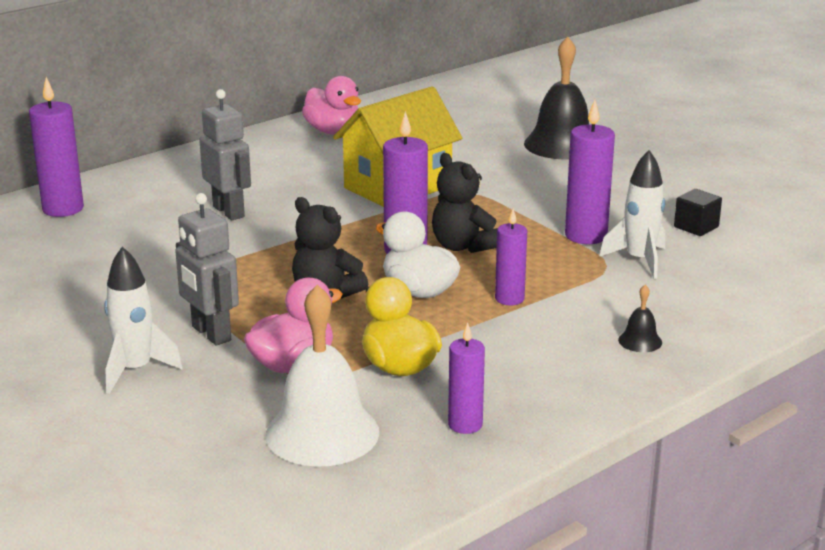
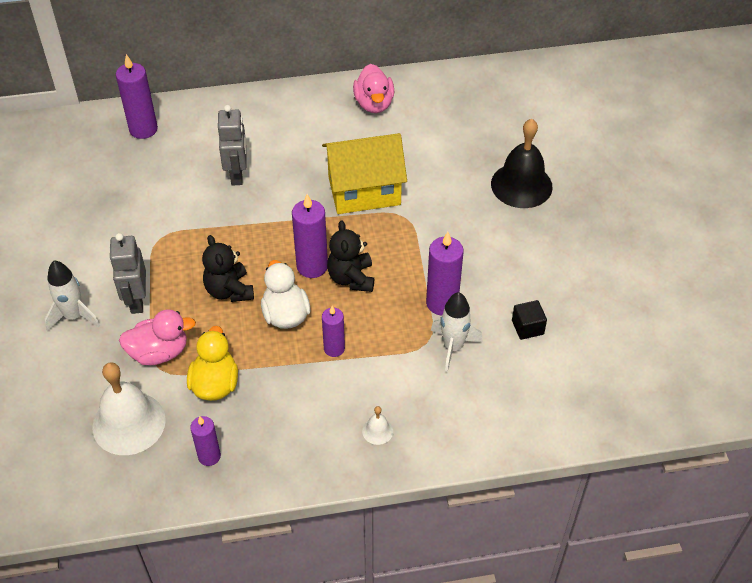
camera: 30 degrees right, 25 degrees up
(640, 341) = (377, 431): black bell -> white bell

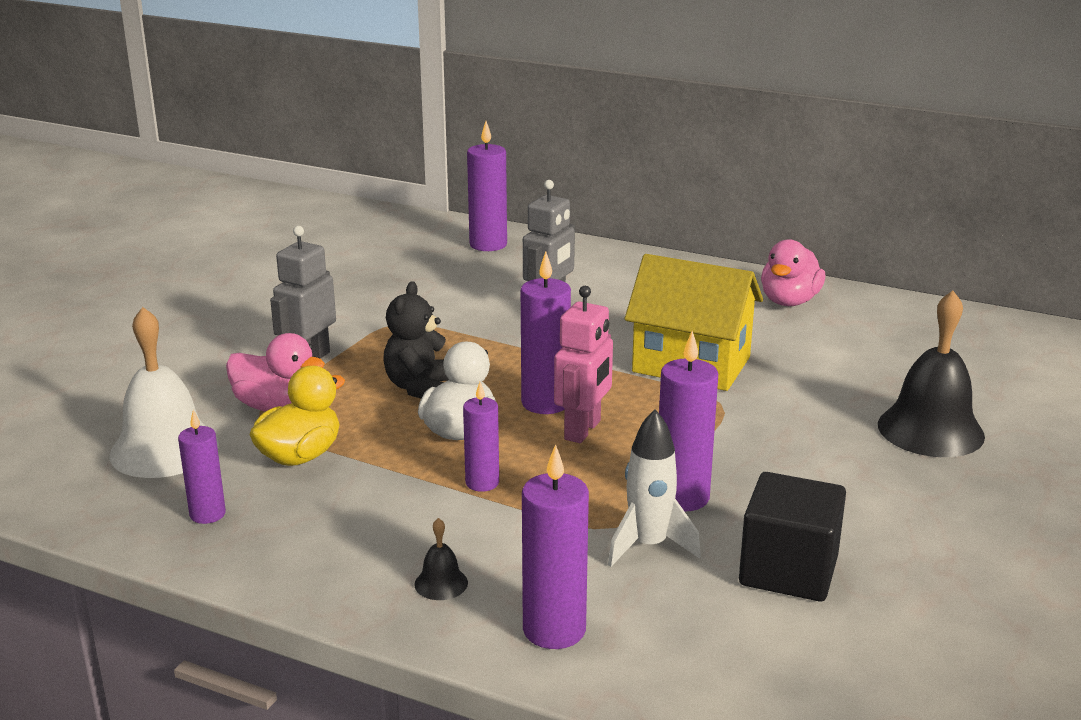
camera: 35 degrees right, 25 degrees down
(74, 316) = (230, 348): white rocket -> none
(351, 278) = (583, 430): black teddy bear -> pink robot
(377, 431) = (441, 583): white bell -> black bell
(455, 428) = (554, 630): none -> purple candle
(527, 327) = (788, 571): black cube -> black cube, size x1.82

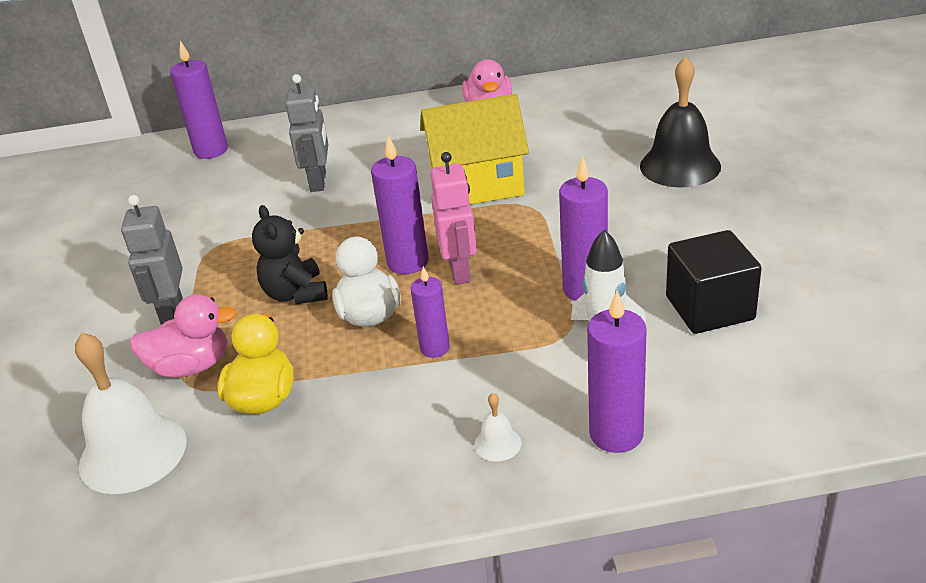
camera: 30 degrees left, 10 degrees up
(207, 514) = (243, 489): purple candle -> none
(441, 583) = (497, 443): black bell -> white bell

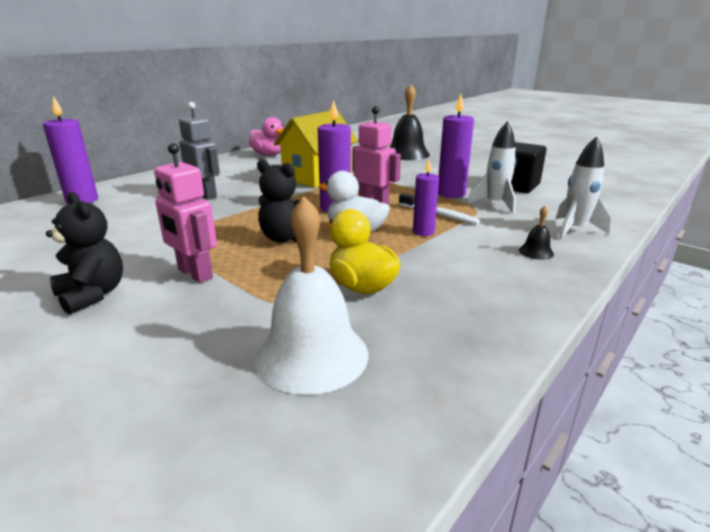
camera: 45 degrees left, 10 degrees down
(88, 303) = (93, 295): none -> black teddy bear
(171, 312) = (194, 274): grey robot -> pink robot
(191, 366) = (270, 293): pink duck -> none
(497, 443) = (536, 252): white bell -> black bell
(500, 326) = (439, 215): none -> white toothbrush
(616, 434) = (574, 230): purple candle -> white rocket

